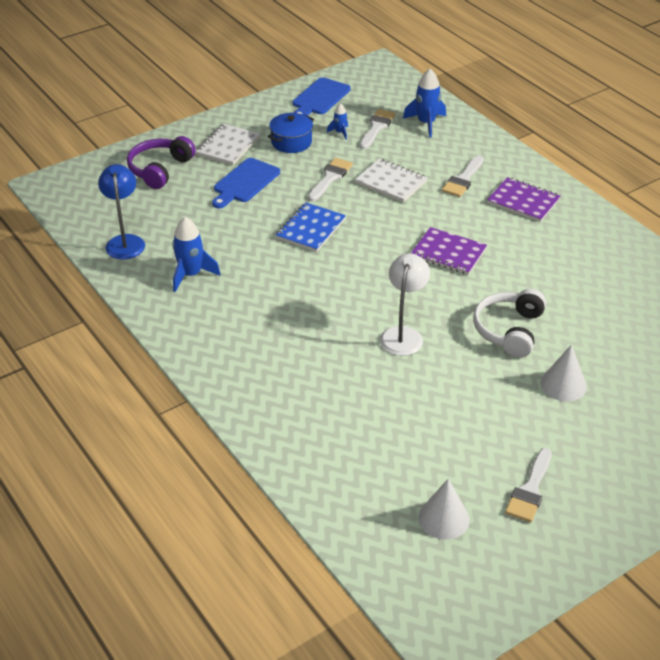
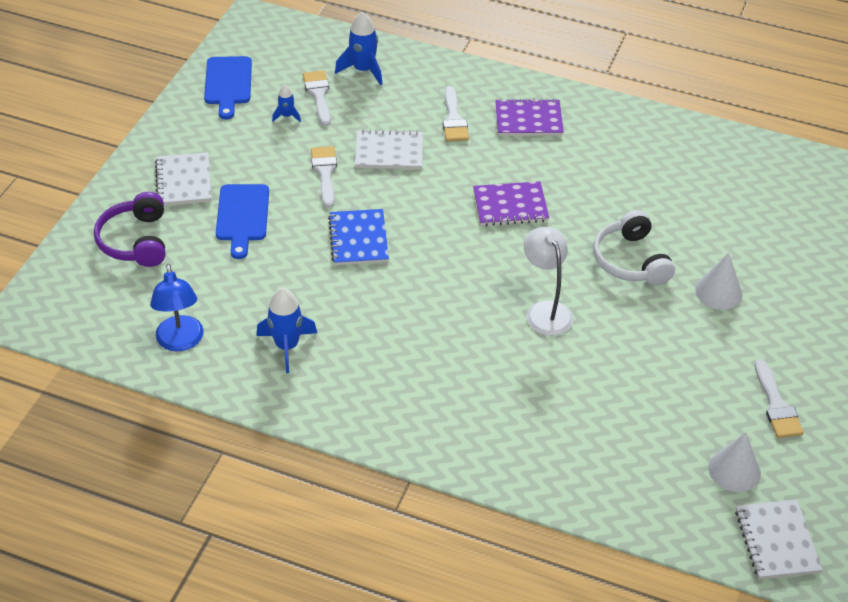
camera: 35 degrees left, 5 degrees up
(125, 241) = (180, 342): blue lamp -> blue lamp turned 150 degrees counterclockwise
(291, 142) = (247, 148): blue pot -> none
(427, 589) = (777, 541): none -> white notebook

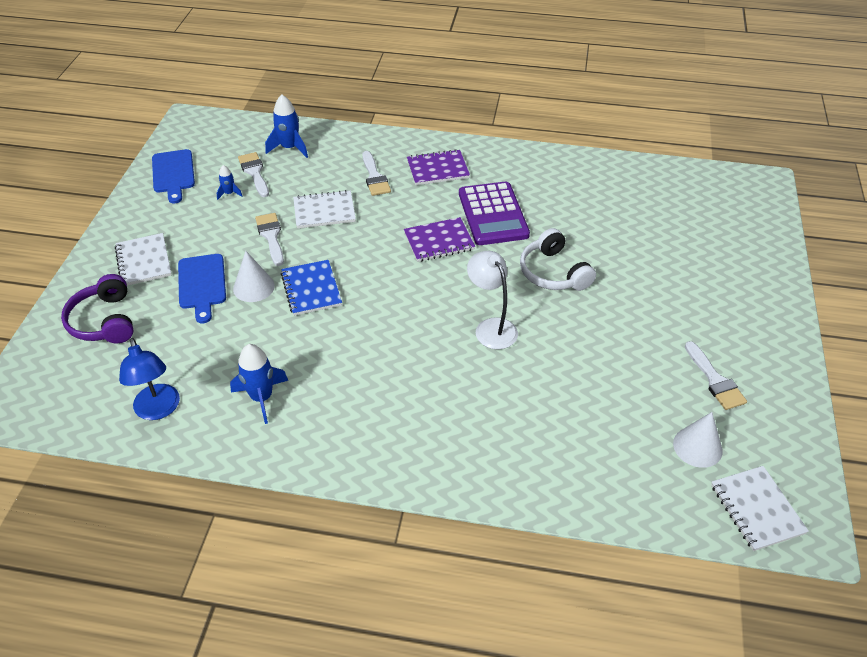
camera: 10 degrees left, 0 degrees up
(579, 183) = (493, 214): none -> purple calculator
(718, 292) = (635, 288): white cone -> white cone (253, 287)

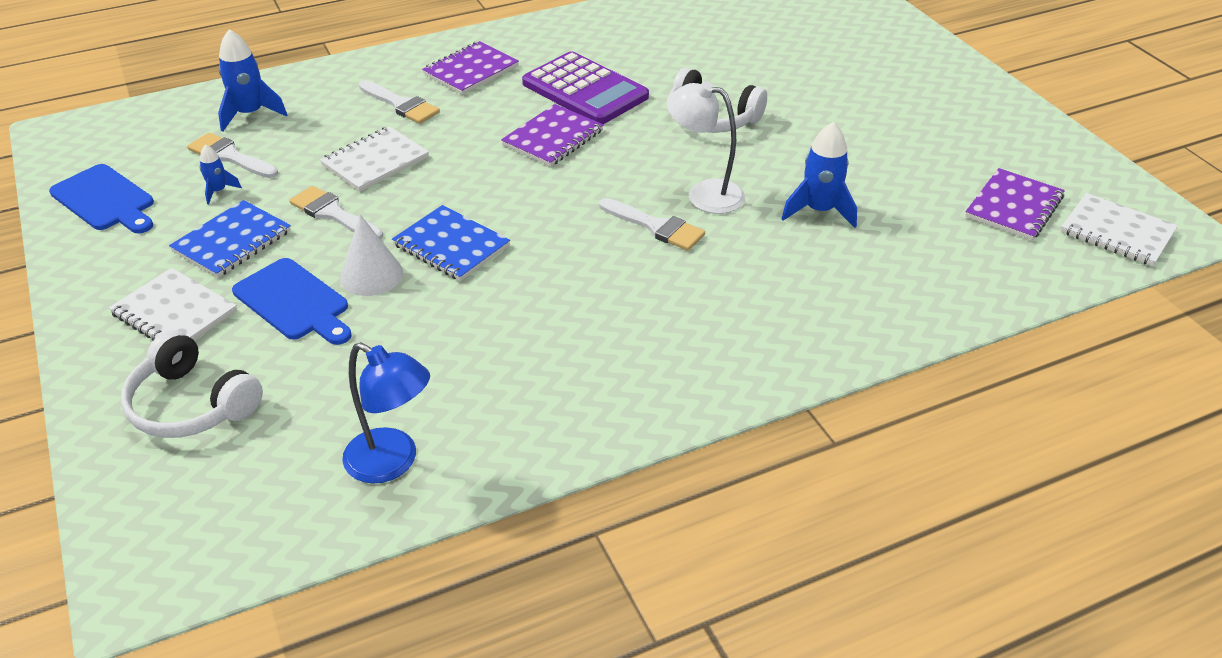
camera: 35 degrees left, 5 degrees down
(104, 321) = (191, 405): purple headphones -> white headphones
(207, 230) = (232, 241): none -> blue notebook
(261, 398) = (517, 382): blue rocket -> blue rocket (819, 211)
(697, 447) = (1013, 207): white cone -> purple notebook
(715, 380) = (965, 146): white brush -> white brush (656, 227)

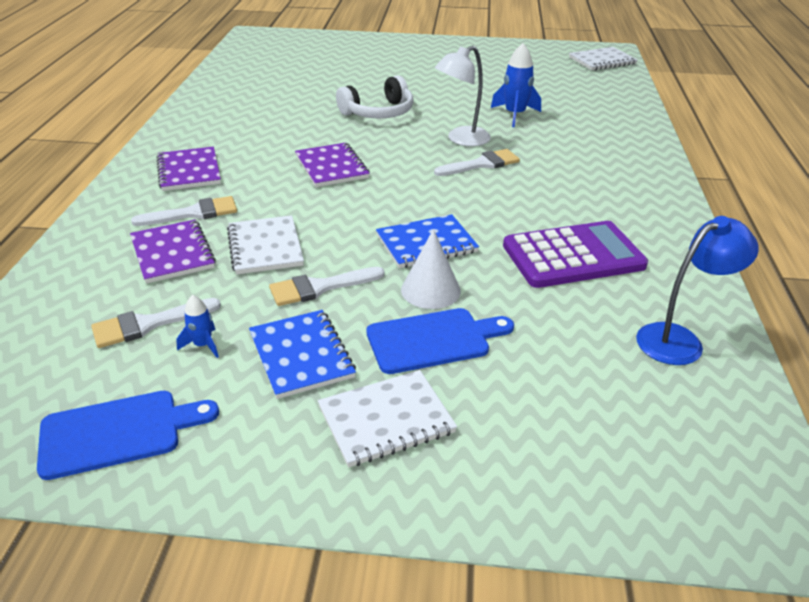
camera: 60 degrees left, 5 degrees down
(191, 405) = (542, 438): white headphones -> none
(250, 114) = (87, 294): blue rocket -> none
(585, 90) = (285, 139): purple calculator -> purple calculator (573, 256)
(1013, 207) = (559, 72): purple notebook -> purple notebook (172, 253)

